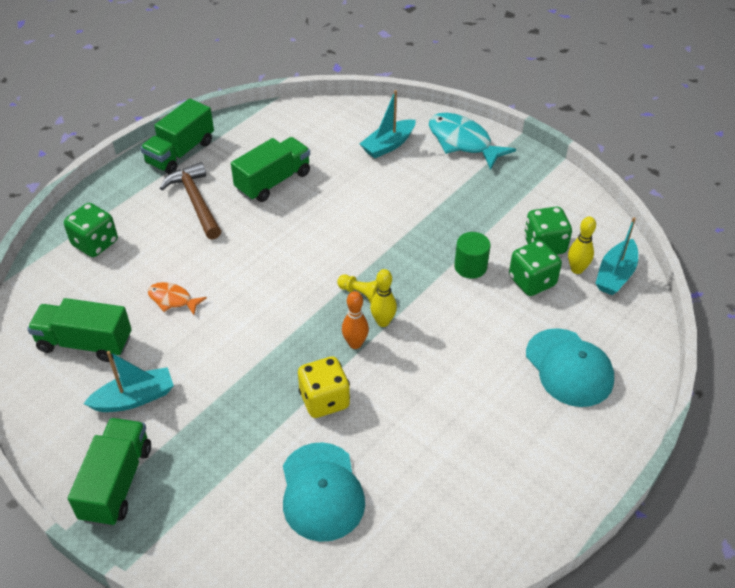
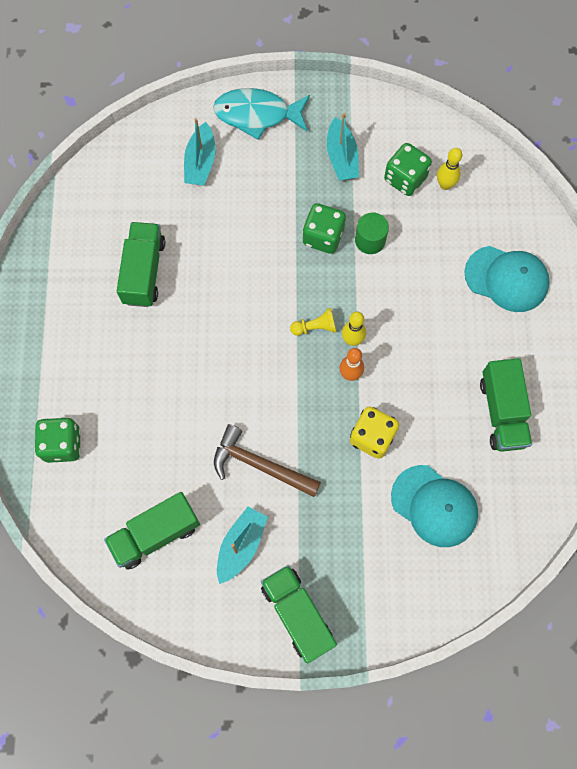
camera: 40 degrees left, 25 degrees up
(173, 299) = (181, 444): orange fish -> none
(180, 152) = (33, 300): green truck -> green truck (502, 412)
(195, 201) = (101, 340): brown hammer -> brown hammer (260, 465)
(532, 281) = (423, 220): green dice -> green dice (323, 237)
(615, 275) = (474, 169): turquoise boat -> turquoise boat (341, 157)

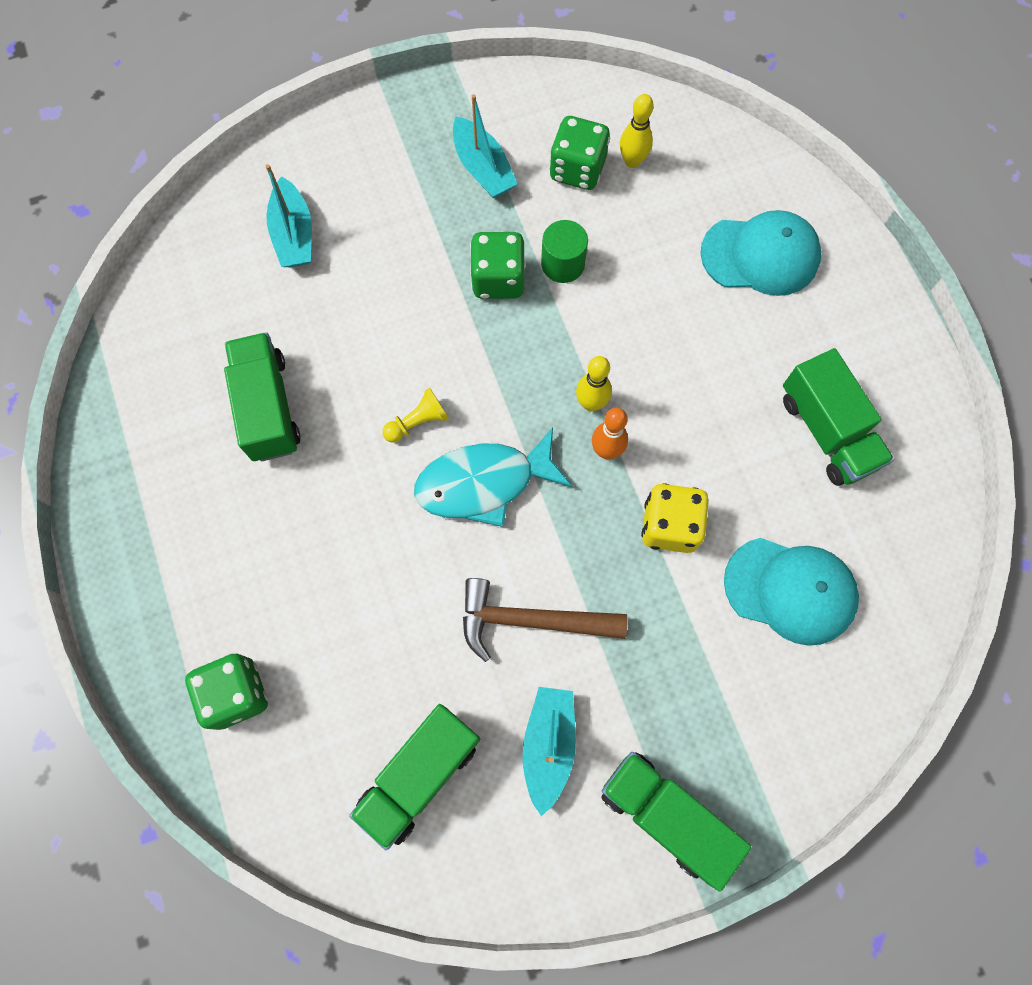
camera: 20 degrees left, 0 degrees up
(257, 114) = (348, 148): turquoise fish -> turquoise fish (484, 483)
(315, 327) = (534, 403): yellow pawn -> yellow pawn (418, 422)

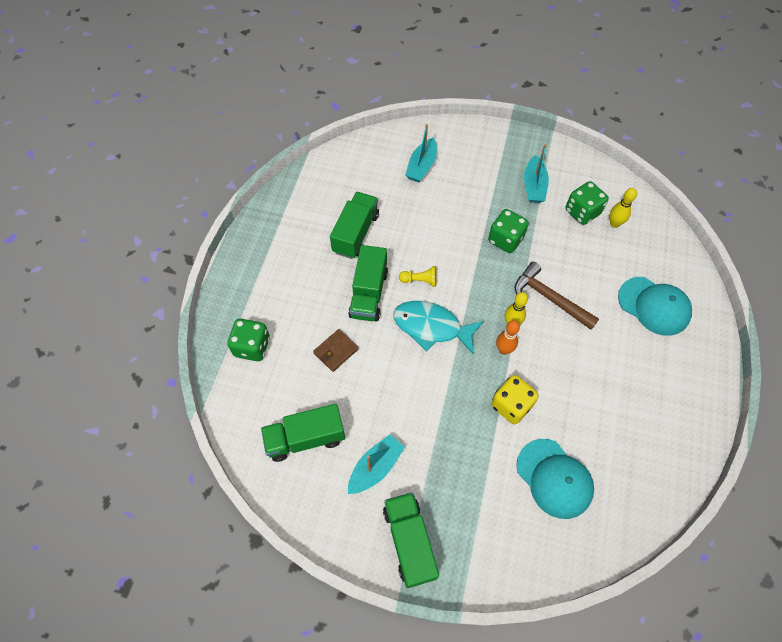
camera: 35 degrees right, 10 degrees down
(370, 614) = (336, 351): none -> brown wallet
(531, 620) = (409, 404): brown hammer -> brown hammer (549, 298)
(563, 264) = (543, 251): green cylinder -> none
(826, 431) = (631, 413): green truck -> green truck (369, 294)

